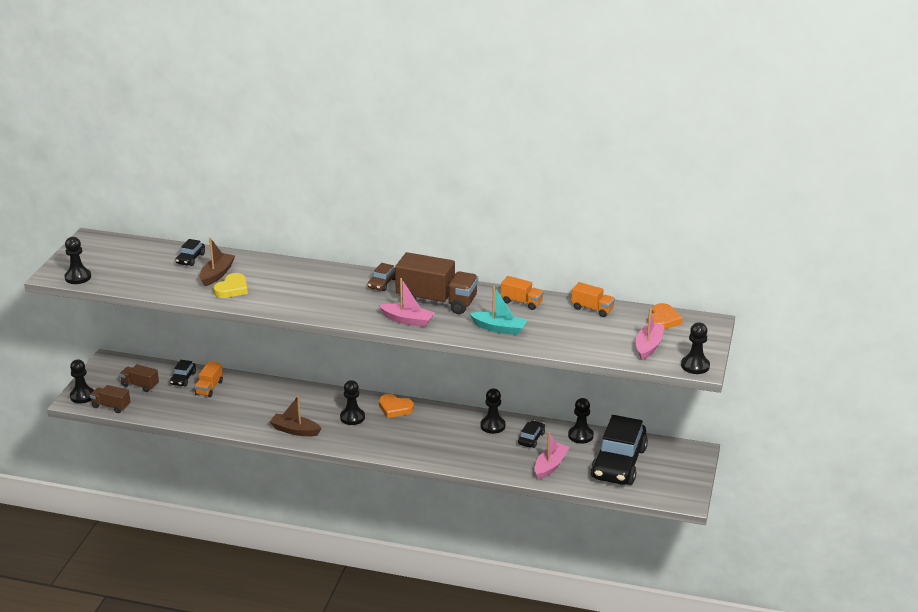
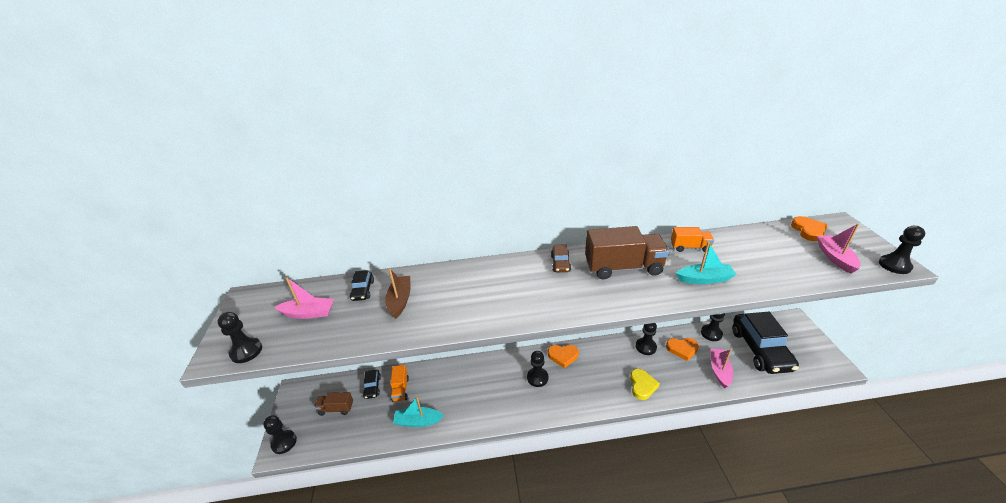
camera: 20 degrees left, 5 degrees up
(111, 406) = (317, 445): brown truck -> none
(211, 416) = (418, 421): none -> turquoise boat
(232, 289) = (426, 313): yellow heart -> yellow heart (642, 385)
(295, 430) = (500, 410): brown boat -> none
(407, 320) = (620, 296): pink boat -> pink boat (308, 313)
(531, 439) = (682, 349): black car -> orange heart
(592, 309) = (748, 237): orange truck -> none

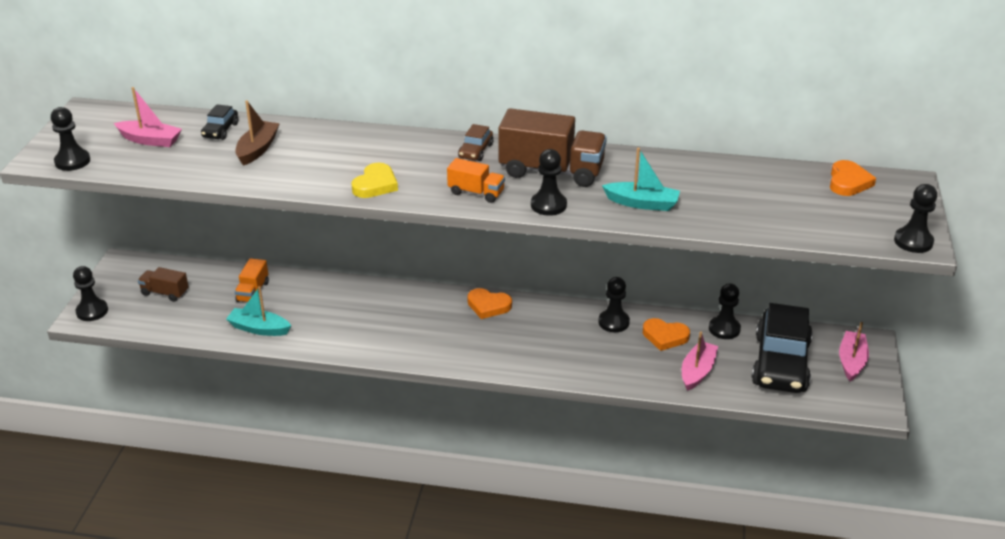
camera: 15 degrees right, 0 degrees up
(372, 387) = (219, 281): black car -> none
(537, 378) = (437, 321): black pawn -> black pawn (548, 205)
(642, 385) = (574, 361): yellow heart -> yellow heart (375, 185)
(690, 247) = (661, 167): orange truck -> orange truck (476, 193)
(835, 258) = (843, 218): pink boat -> pink boat (851, 361)

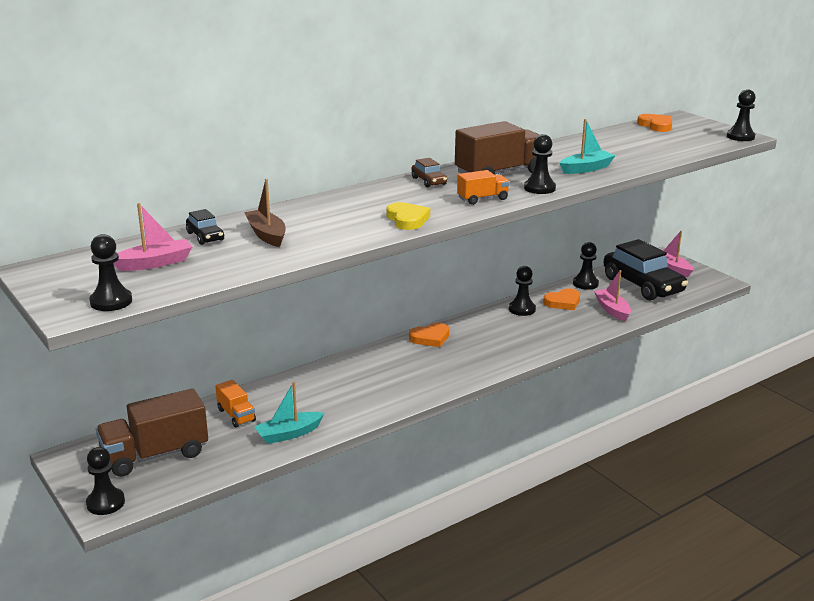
camera: 45 degrees left, 10 degrees down
(165, 293) = (155, 455): brown truck -> brown truck, size x1.92

